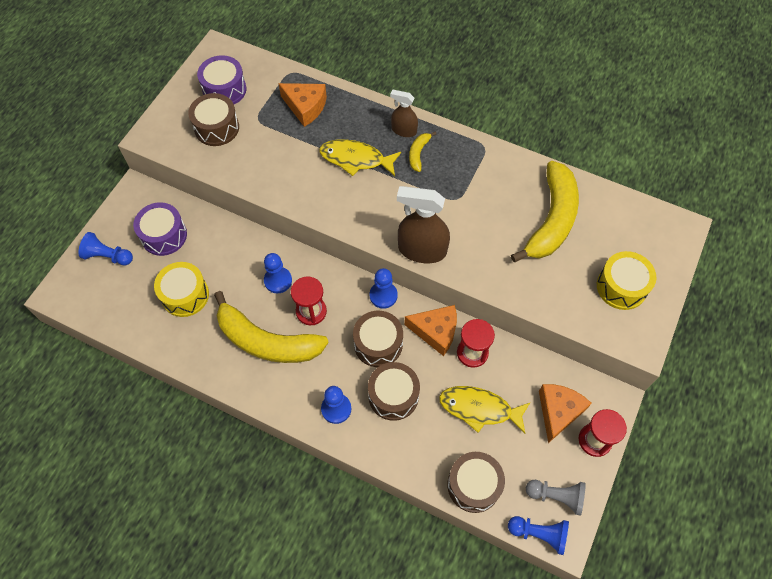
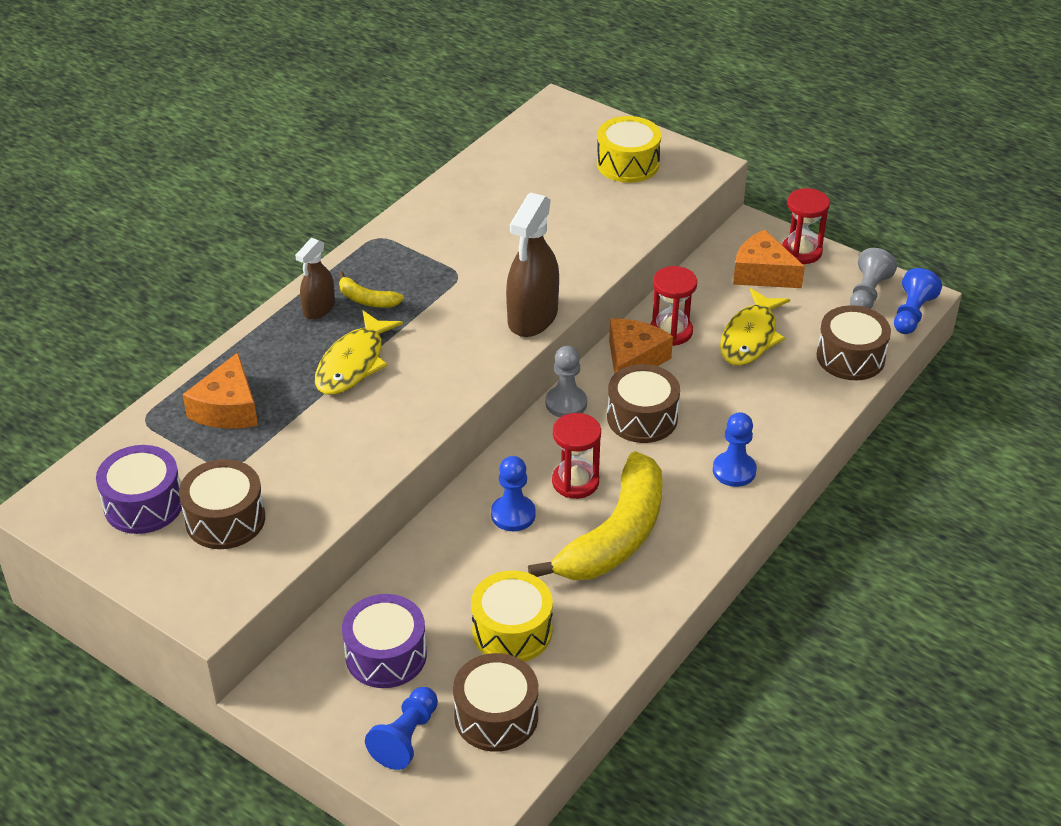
camera: 80 degrees left, 20 degrees down
(305, 107) = (227, 408): orange cheese -> orange cheese turned 150 degrees clockwise
(383, 295) = (566, 403): blue pawn -> grey pawn
(393, 396) = (722, 412): brown drum -> brown drum (496, 716)
(551, 220) = (517, 200): yellow banana -> none

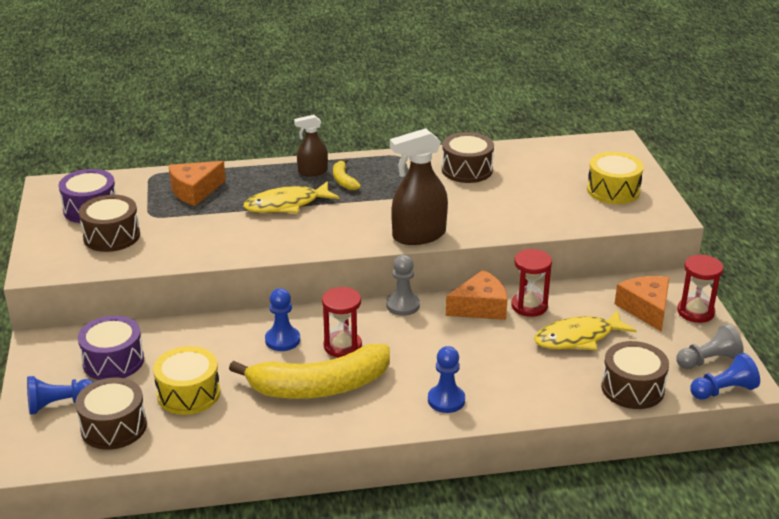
camera: 45 degrees right, 10 degrees down
(642, 418) = (435, 339): brown drum -> brown drum (467, 170)

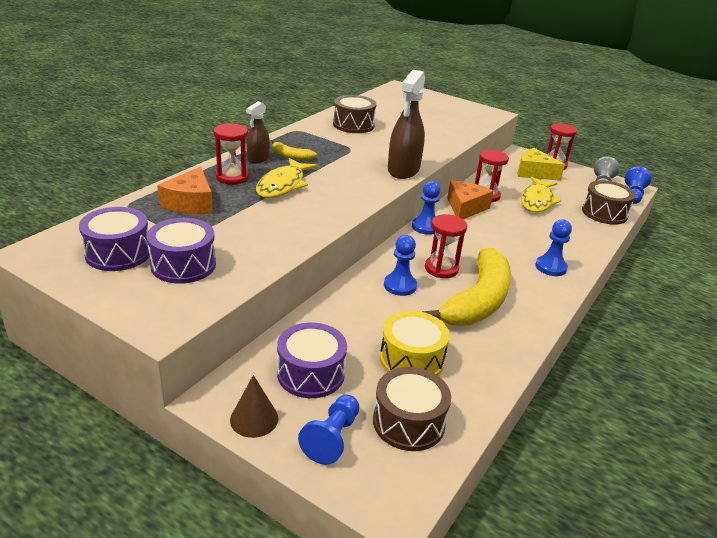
camera: 50 degrees left, 0 degrees up
(40, 366) = (254, 419): none -> brown cone
(111, 236) = (183, 265): brown drum -> purple drum
(261, 181) = (232, 177): none -> red hourglass
(403, 305) = (425, 227): grey pawn -> blue pawn
(613, 190) = (447, 110): yellow drum -> none
(646, 309) = (534, 173): orange cheese -> yellow cheese

